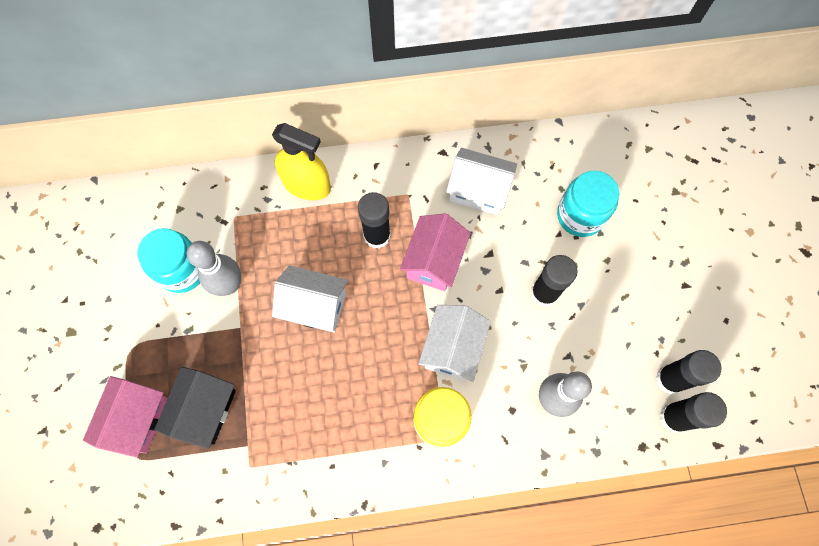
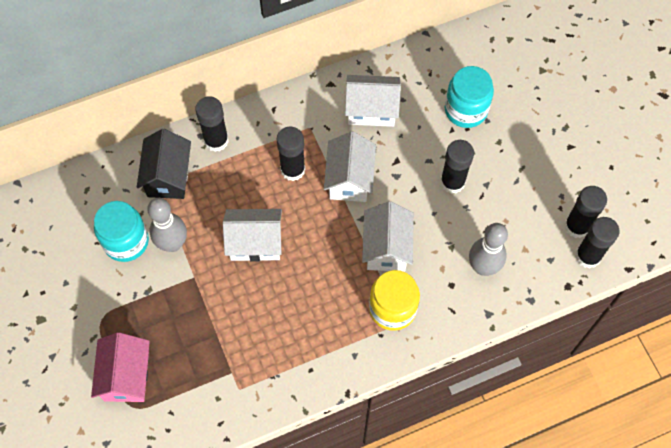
camera: 15 degrees left, 5 degrees down
(205, 410) = (185, 353): black house -> black house (168, 176)
(307, 184) = (216, 141): yellow spray bottle -> black glue stick
(434, 261) = (349, 179): pink house -> white house

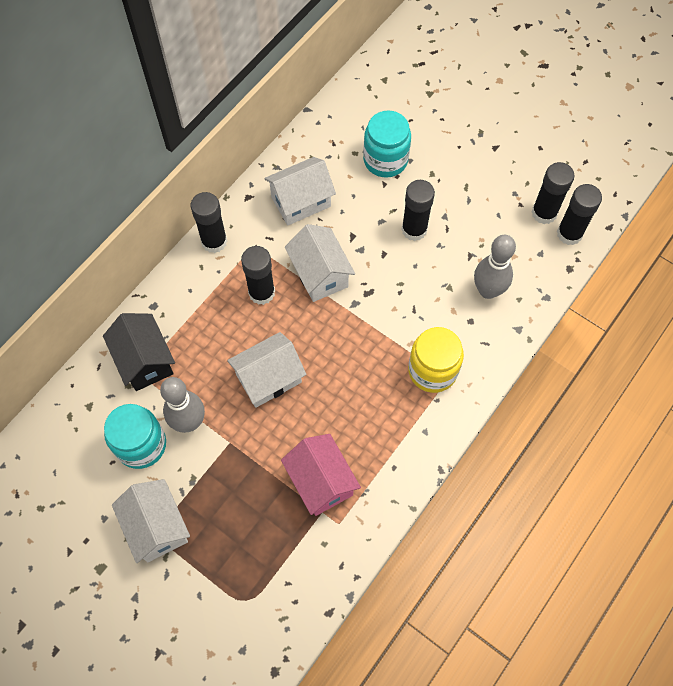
camera: 30 degrees left, 0 degrees up
(126, 376) = (222, 573): pink house -> pink house (321, 481)
(216, 141) = (171, 303): black glue stick -> black glue stick (214, 241)
(386, 248) = (392, 318): white house -> white house (157, 527)

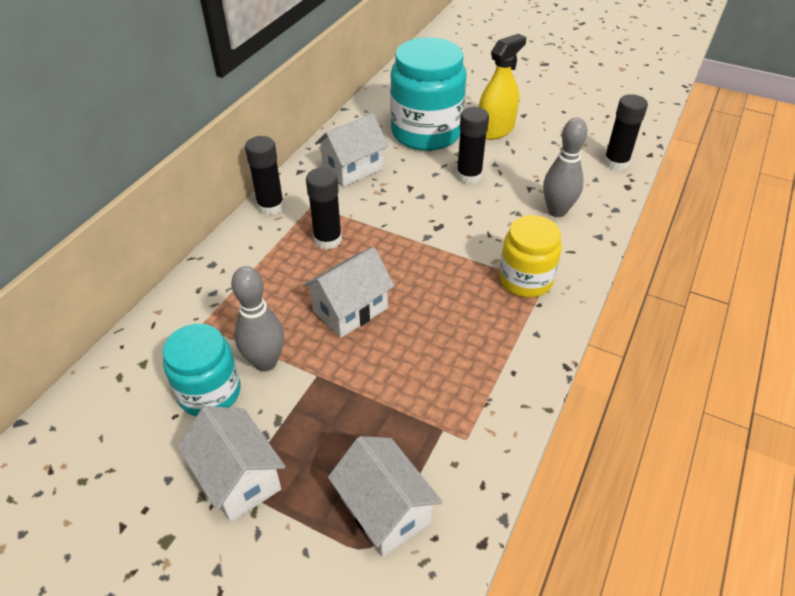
camera: 10 degrees left, 20 degrees down
(145, 361) = (207, 312): black house -> none
(320, 274) = (385, 218): white house -> white house (385, 510)
(321, 481) = (433, 398): pink house -> none
(385, 160) = (426, 133): turquoise jar -> turquoise jar, size x1.64
(459, 166) = (495, 130): none -> yellow spray bottle
(544, 213) = (586, 151): black glue stick -> none

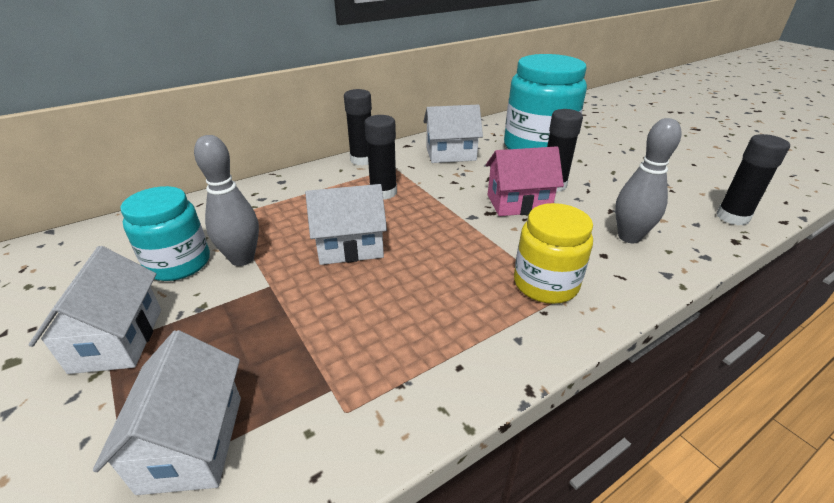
camera: 30 degrees right, 10 degrees down
(454, 207) = (518, 203): none -> pink house
(495, 130) = (607, 160): yellow spray bottle -> none

